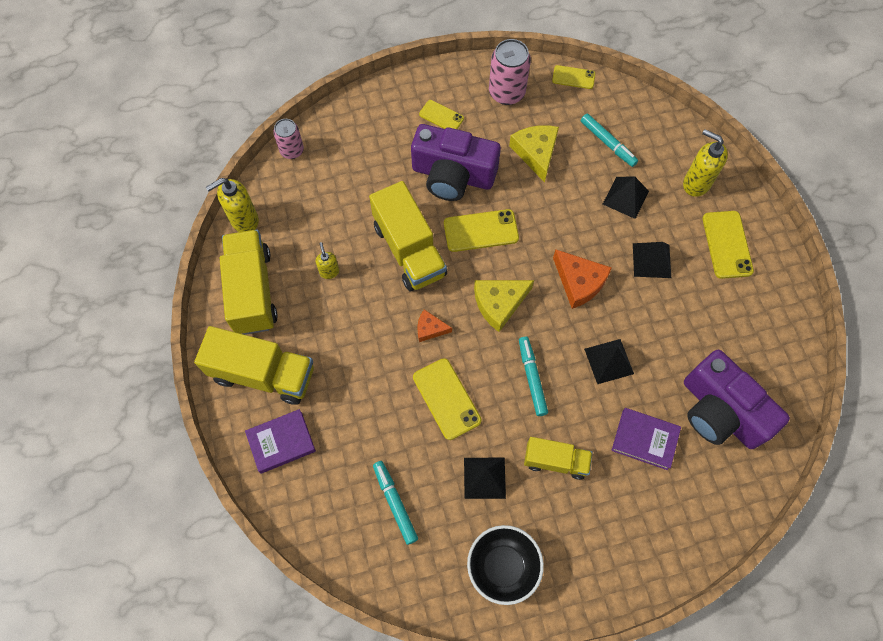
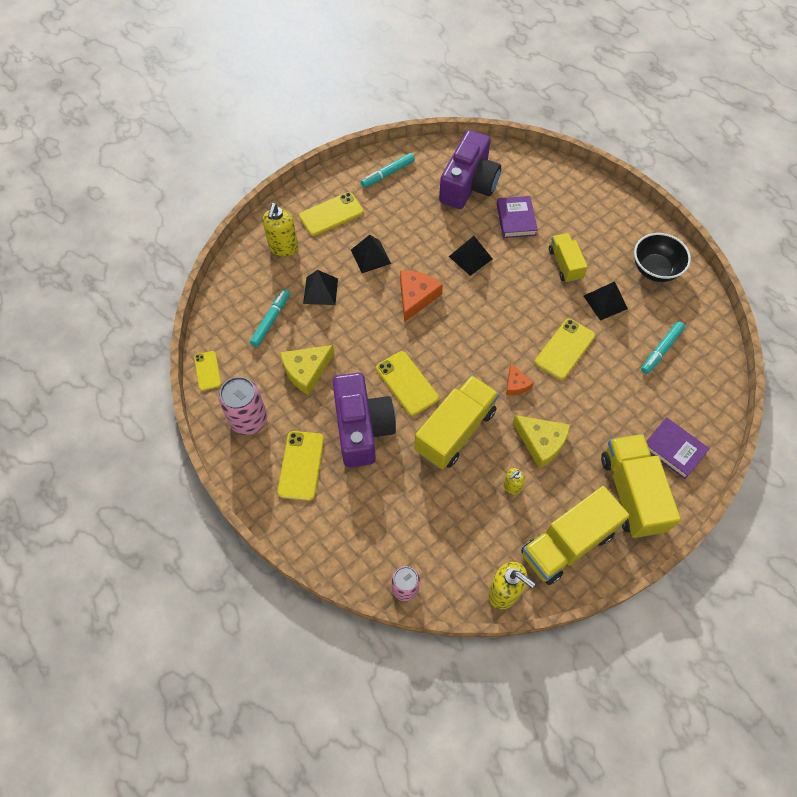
camera: 115 degrees left, 5 degrees down
(441, 116) = (301, 465): yellow phone -> yellow phone, size x1.60
(499, 303) = (466, 344): yellow cheese -> yellow cheese (541, 442)
(532, 378) = (513, 300): turquoise marker -> turquoise marker (388, 173)

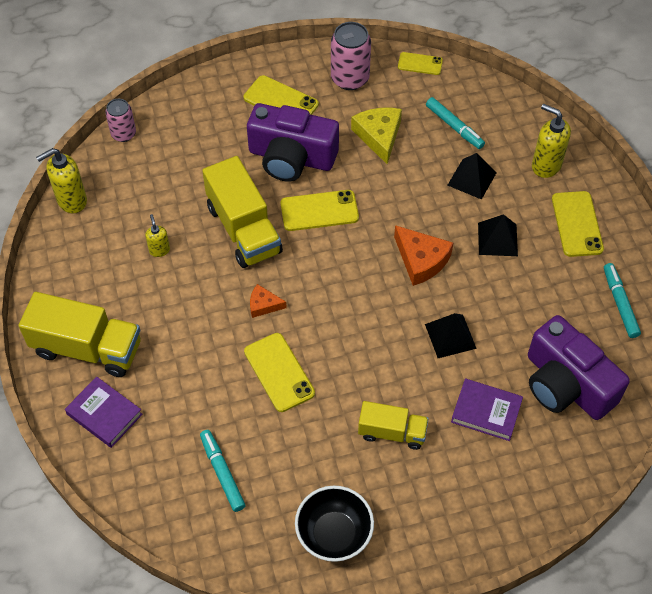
camera: 115 degrees right, 5 degrees down
(541, 442) = (187, 296): yellow cheese -> none
(567, 543) = (78, 269): yellow truck -> none
(605, 302) = (317, 448): black pyramid -> none
(673, 449) = (104, 414): purple book -> purple book turned 60 degrees clockwise

